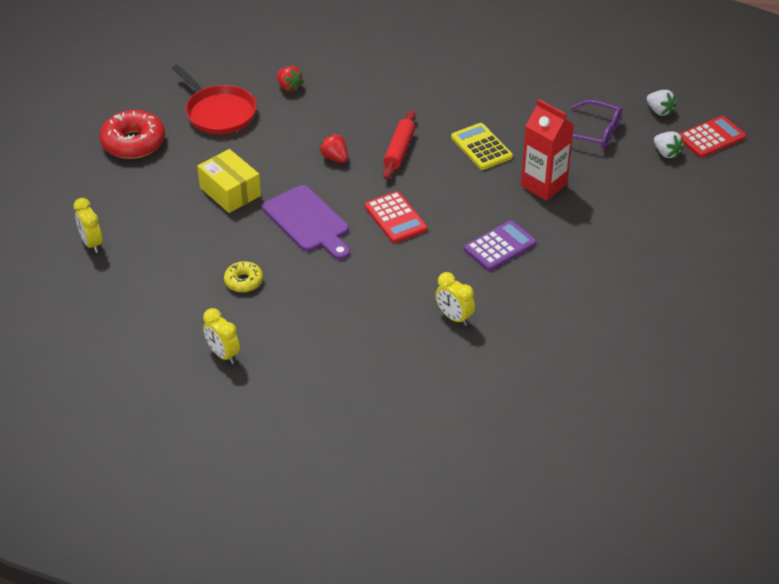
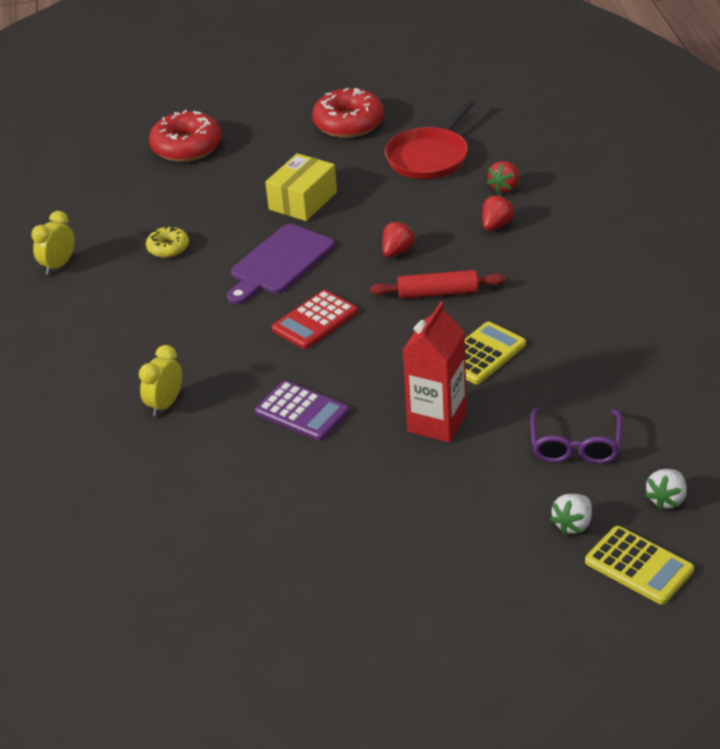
camera: 75 degrees right, 5 degrees down
(92, 243) = (187, 147): yellow clock -> red donut
(334, 103) = (496, 225): none -> red strawberry
(711, 137) = (639, 566): red calculator -> yellow calculator

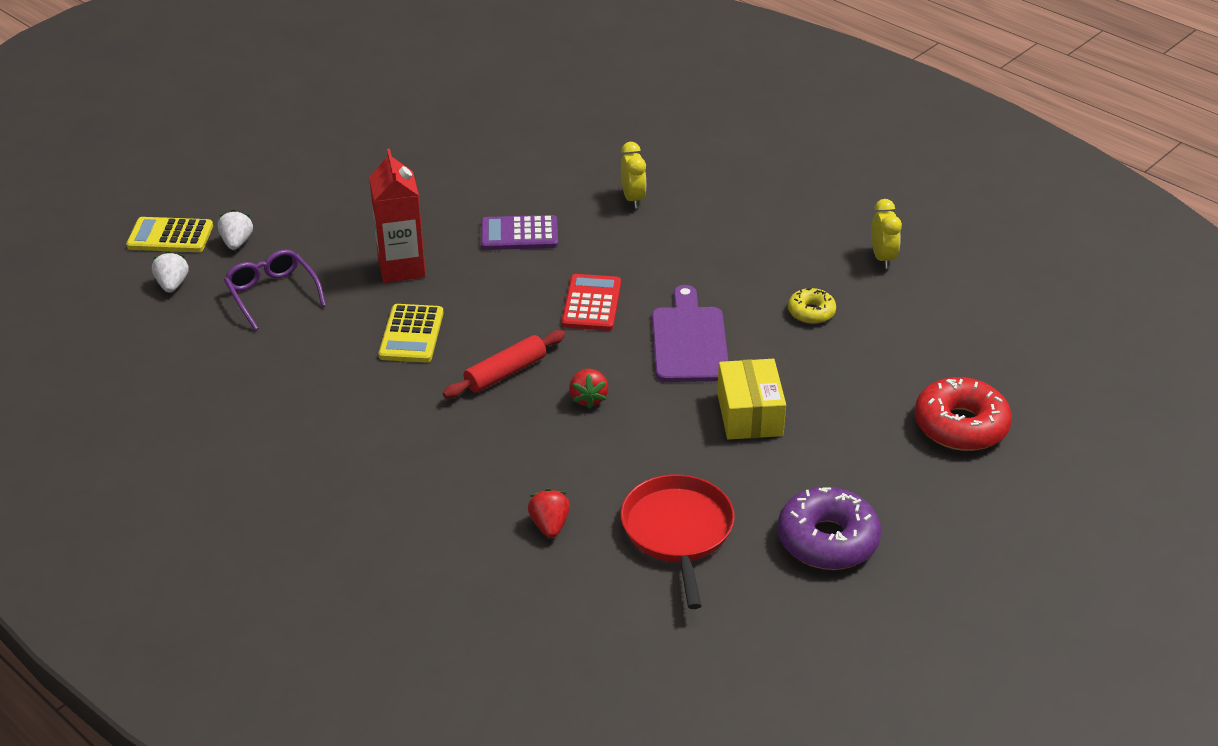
camera: 140 degrees right, 0 degrees up
(348, 123) = (827, 540): red donut -> purple donut
(496, 225) = (515, 471): red strawberry -> none

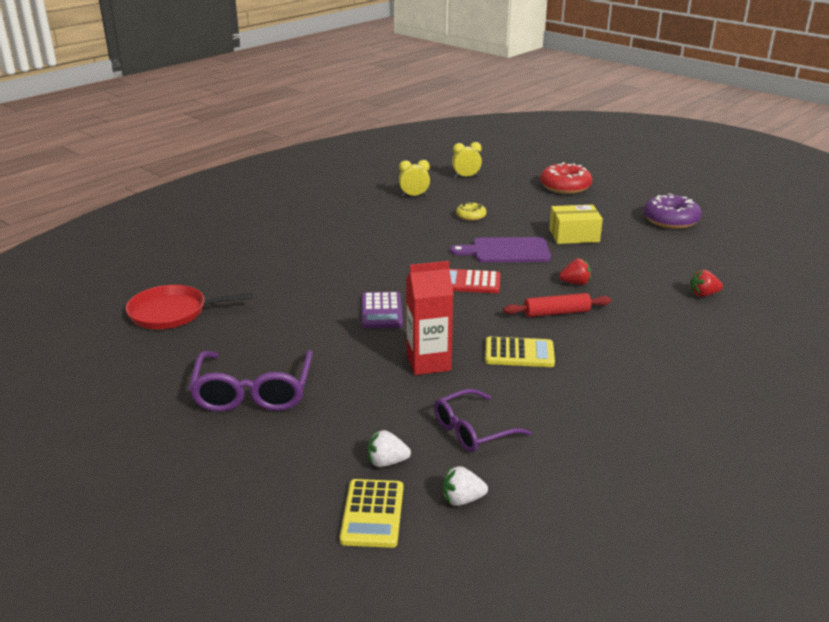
camera: 90 degrees left, 10 degrees down
(366, 162) = (253, 392): none -> purple glasses
(505, 373) = (556, 313): red rolling pin -> red rolling pin turned 60 degrees counterclockwise
(633, 199) = (338, 267): yellow clock -> yellow clock (466, 177)
(678, 532) = (686, 257): red pan -> red pan (172, 312)

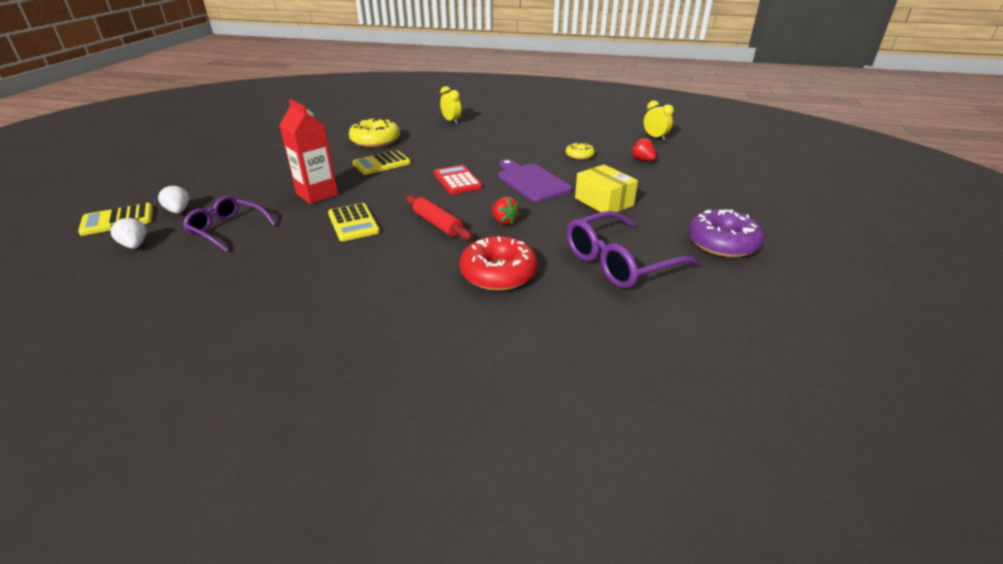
camera: 60 degrees right, 5 degrees up
(172, 312) = (333, 116): red pan -> none
(253, 392) = (251, 156): purple glasses -> purple glasses (619, 262)
(305, 301) = (375, 141): none -> yellow donut
(381, 311) = (382, 164): purple calculator -> yellow calculator
(414, 196) = (586, 130): yellow clock -> yellow clock (451, 121)
(565, 186) = (709, 177): red donut -> red donut (498, 273)
(703, 294) = (556, 293): red strawberry -> red strawberry (642, 160)

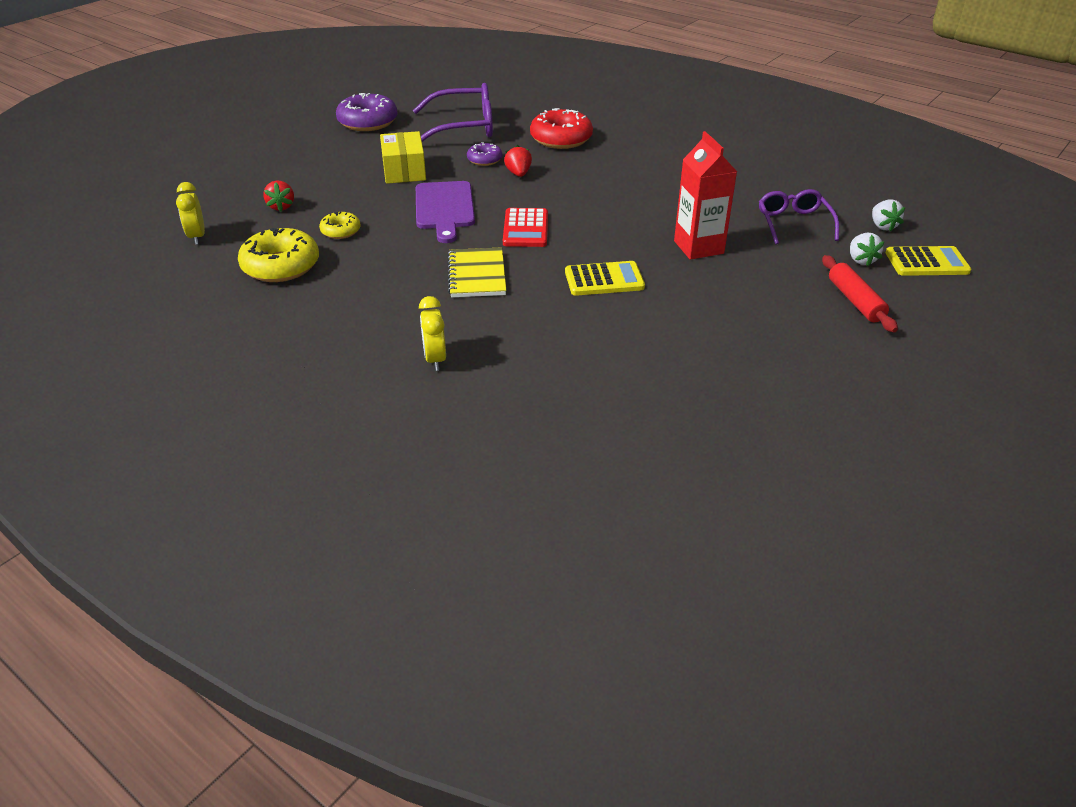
camera: 155 degrees left, 5 degrees up
(227, 229) = (794, 223): purple glasses -> purple glasses turned 150 degrees counterclockwise
(353, 223) = (663, 203): yellow calculator -> none
(375, 141) = (594, 335): yellow donut -> yellow donut (281, 266)
(437, 224) = (582, 184): red rolling pin -> red rolling pin (855, 301)
(465, 152) = (477, 275): none -> yellow notebook
(550, 228) = (484, 160): none -> purple donut

